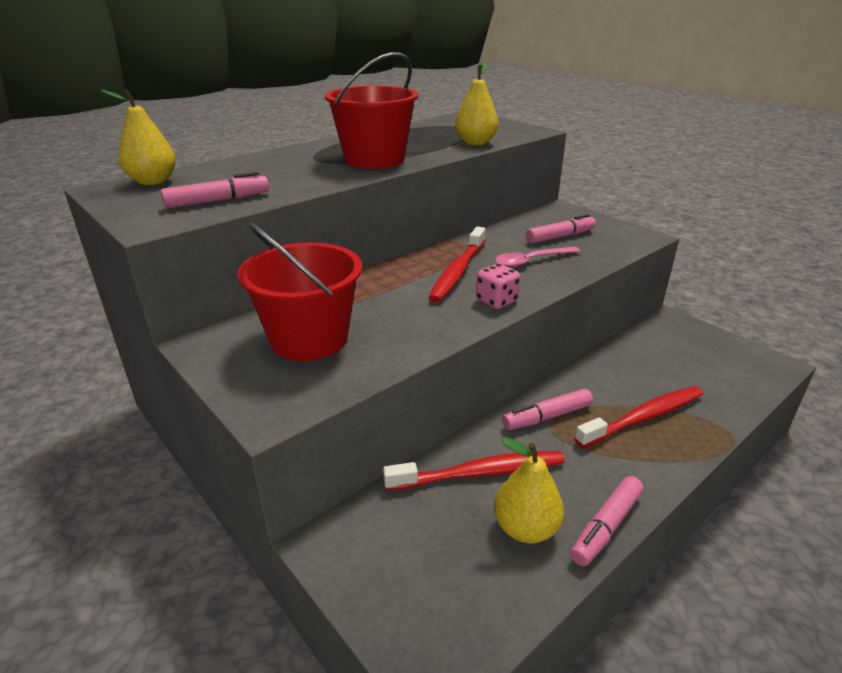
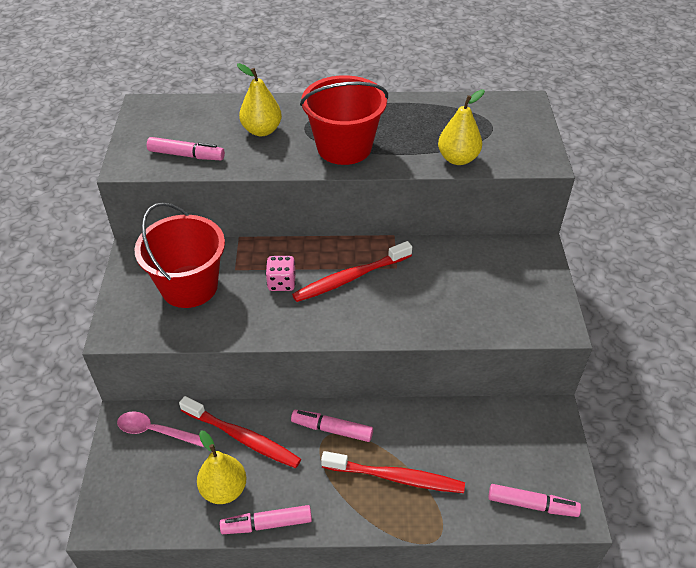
camera: 40 degrees right, 15 degrees up
(153, 181) = (176, 109): yellow pear -> yellow pear (262, 130)
(496, 301) = (336, 324): pink dice -> pink dice (281, 283)
(531, 261) = (418, 299): pink spoon -> pink spoon (155, 431)
(560, 237) = (483, 285): pink marker -> pink marker (532, 504)

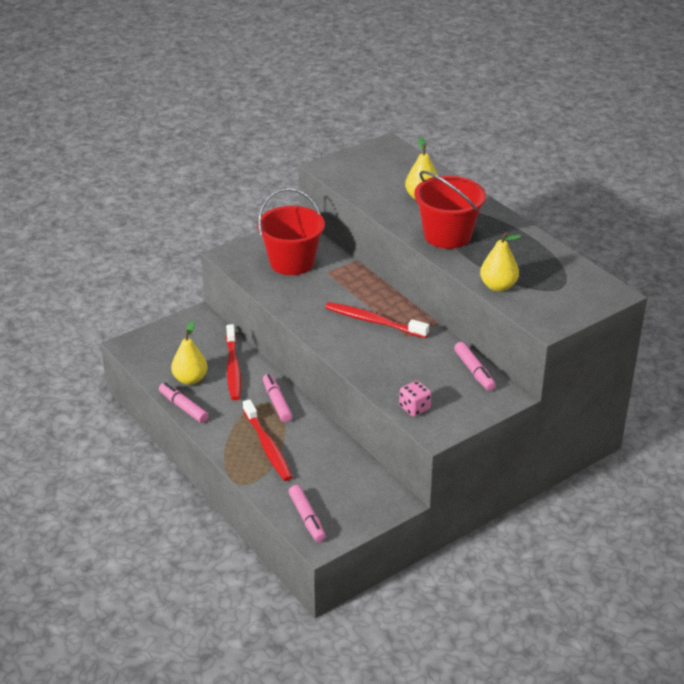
camera: 55 degrees right, 10 degrees down
(155, 431) = (203, 332): pink spoon -> none
(186, 155) = (360, 182): pink marker -> pink marker (474, 371)
(281, 283) = (336, 296): pink dice -> pink dice (414, 408)

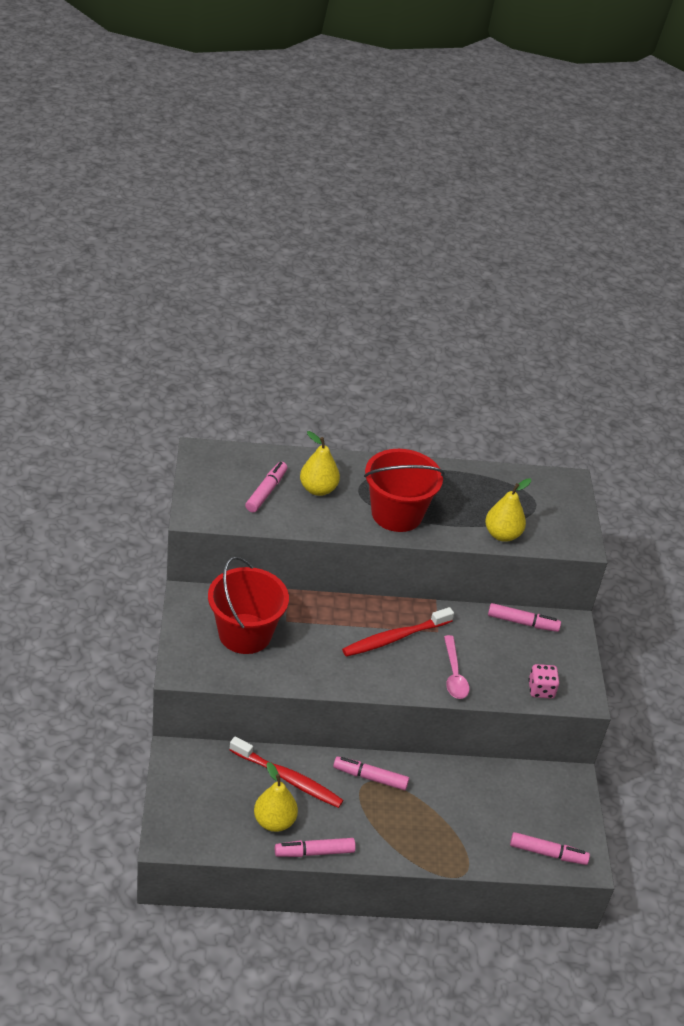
camera: 60 degrees left, 5 degrees up
(267, 446) = (428, 822): red toothbrush -> none
(374, 361) = (454, 674): none -> pink spoon
(387, 180) = (266, 492): none -> pink marker

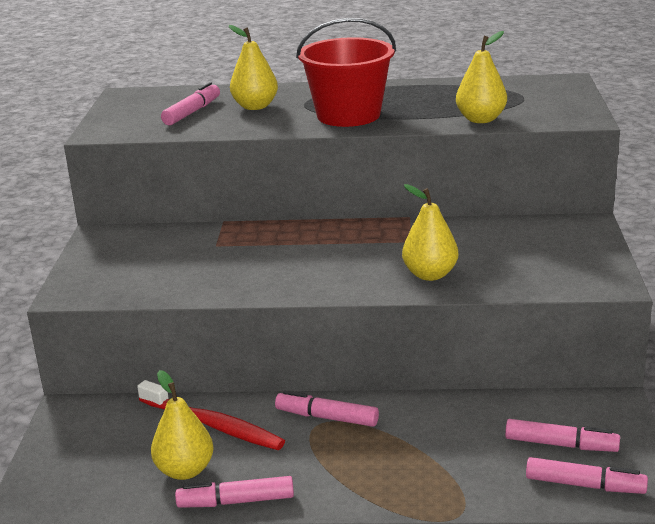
camera: 10 degrees right, 15 degrees down
(245, 634) = (160, 258): red bucket -> none
(395, 638) = (353, 249): red toothbrush -> none
(454, 674) = (430, 274): pink spoon -> yellow pear
(522, 622) = (522, 227): pink marker -> pink marker (560, 444)
(541, 690) = (550, 280): pink dice -> none

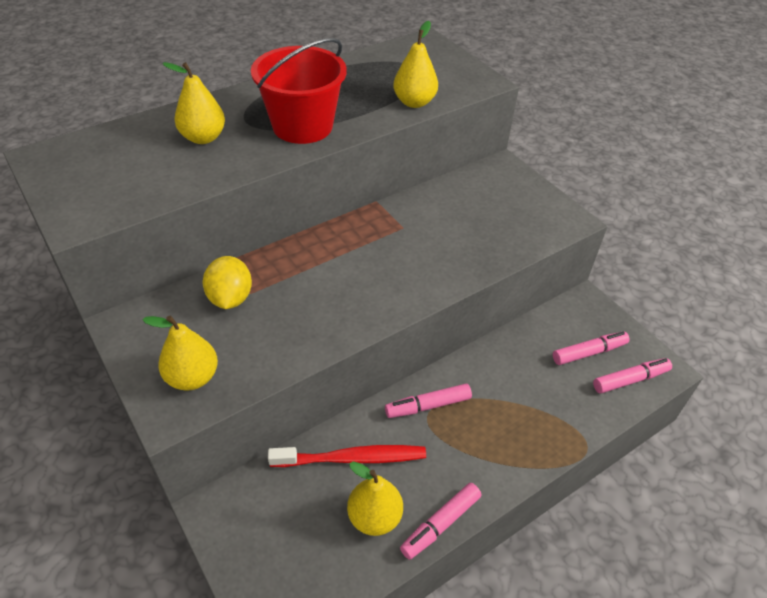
camera: 40 degrees left, 20 degrees up
(192, 112) = (147, 163): pink marker -> none
(196, 243) = (230, 298): none -> yellow lemon
(430, 274) = (452, 258): yellow pear -> yellow pear (192, 377)

